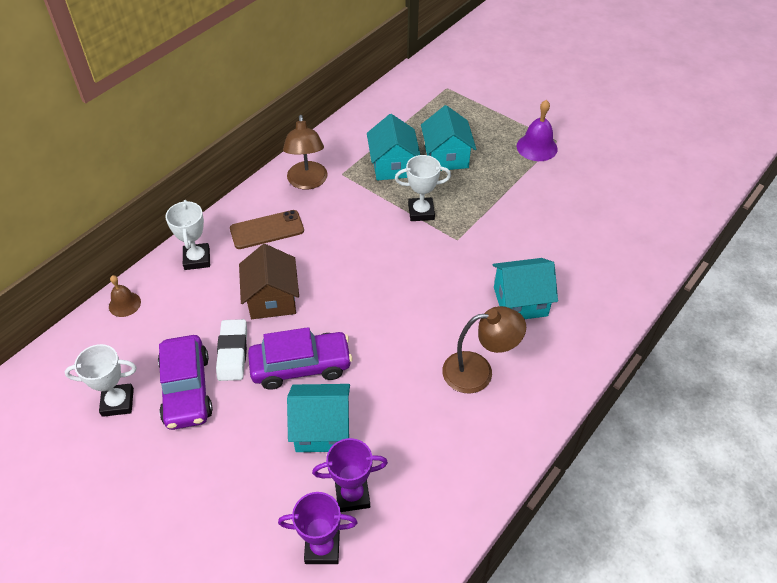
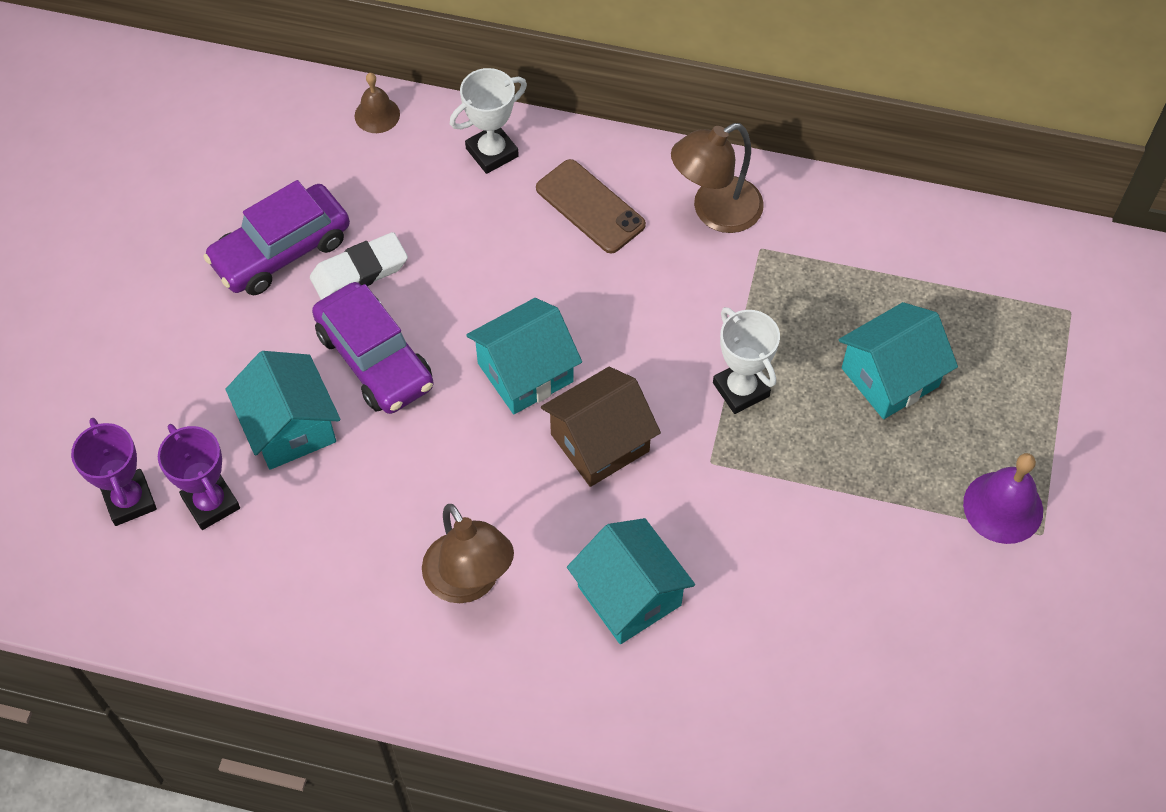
camera: 65 degrees right, 10 degrees up
(118, 402) = (231, 190): white trophy -> none
(272, 299) = (469, 273): brown house -> brown house (600, 442)
(393, 165) = (821, 309): turquoise house -> turquoise house (525, 372)

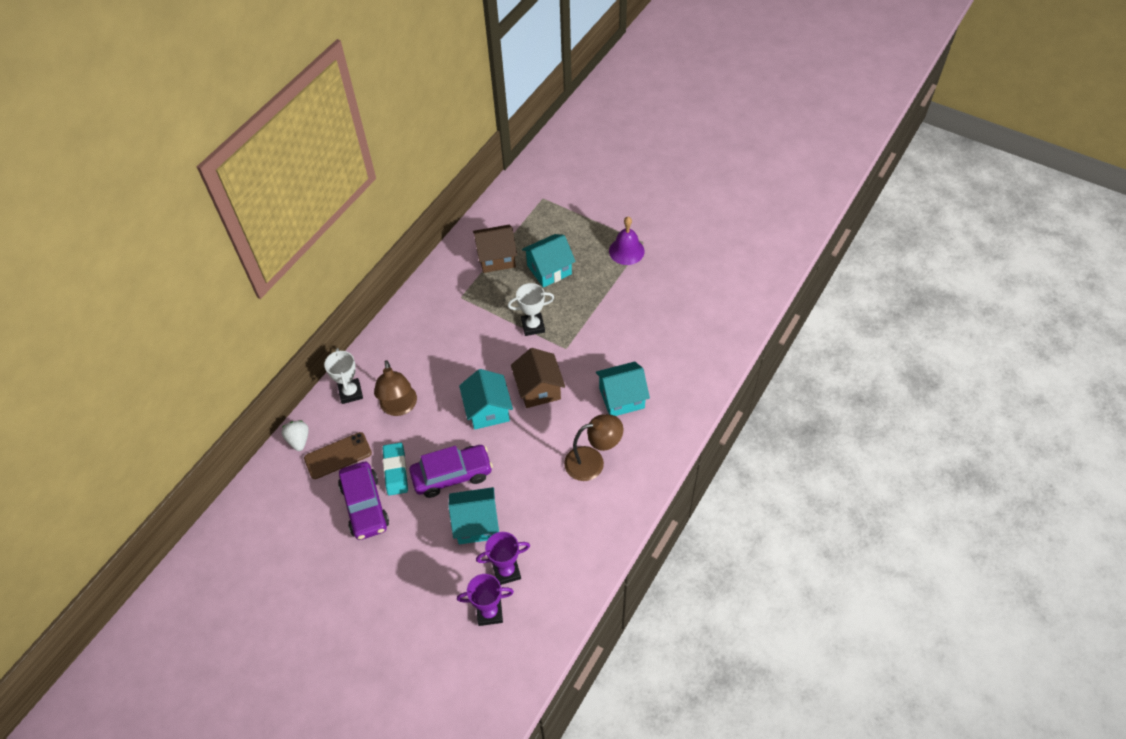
camera: 70 degrees left, 5 degrees down
(359, 272) = (395, 471): white eraser -> turquoise eraser
(377, 115) = (299, 440): brown bell -> white strawberry
(590, 207) = (405, 359): brown phone -> brown phone (338, 456)
(715, 212) = (432, 309): brown lamp -> brown lamp (399, 407)
(879, 277) = (496, 258): none -> brown house
(890, 377) = (549, 270): turquoise house -> turquoise house turned 75 degrees clockwise

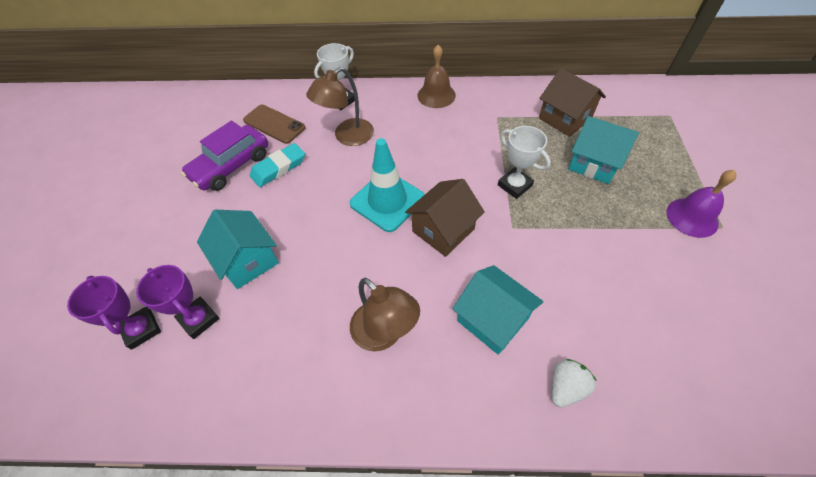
camera: 60 degrees right, 0 degrees up
(299, 440) = (276, 95): white strawberry -> white strawberry (565, 387)
(402, 322) = (436, 95): none -> brown bell
(452, 475) = (295, 211): purple car -> none
(488, 410) = (387, 201): turquoise house -> turquoise traffic cone

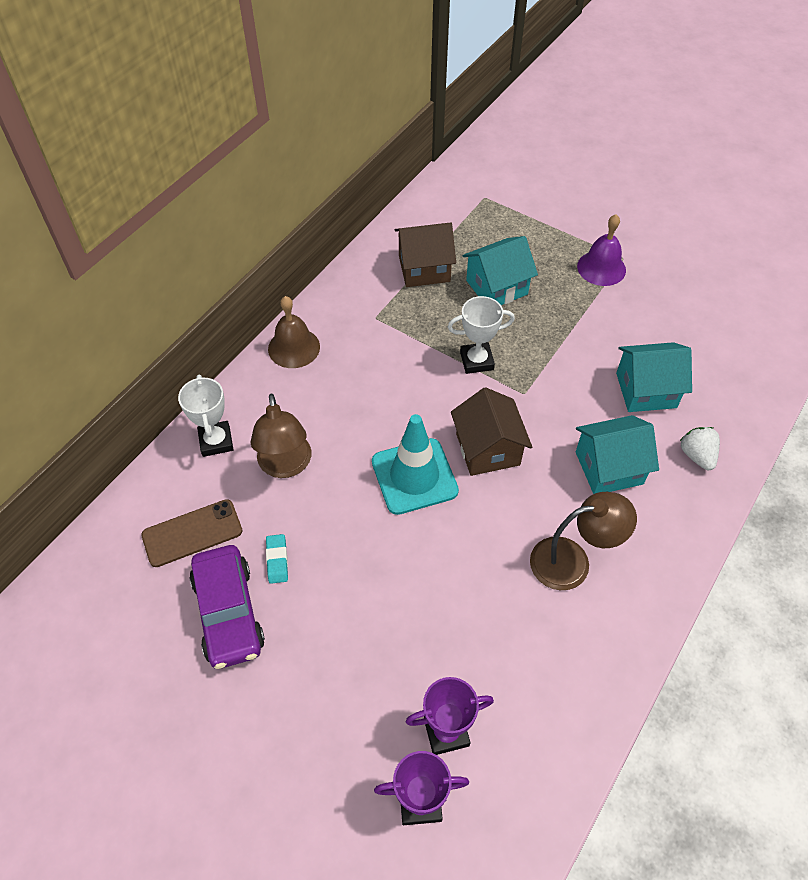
camera: 60 degrees left, 0 degrees up
(248, 260) = (398, 650): turquoise house -> turquoise house (646, 390)
(278, 168) = (277, 560): turquoise eraser -> turquoise eraser, size x0.62

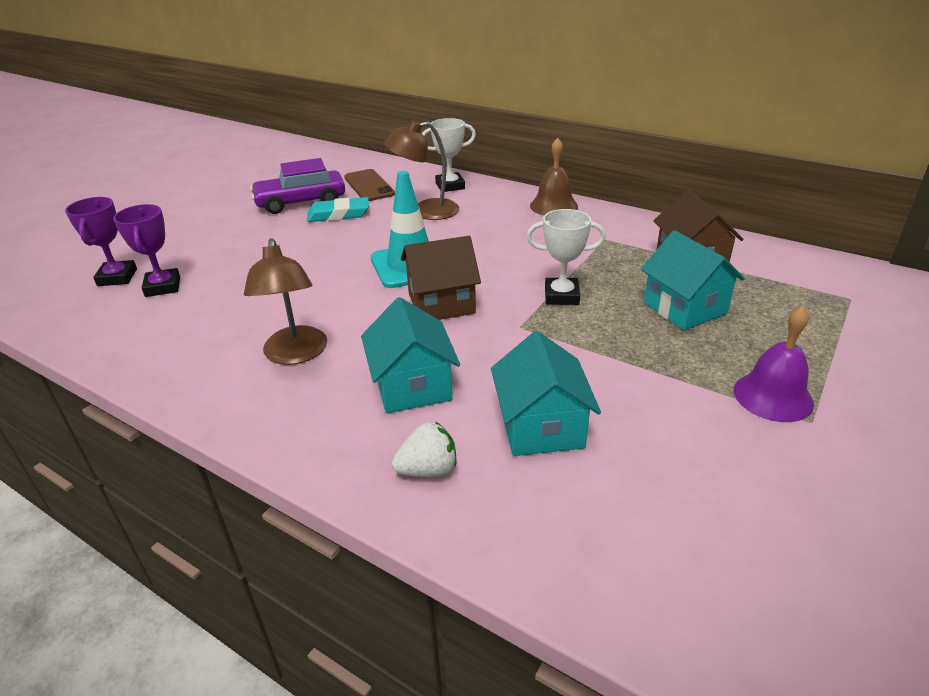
camera: 90 degrees right, 20 degrees down
(277, 560) = (338, 214): turquoise eraser -> turquoise eraser, size x1.62
(476, 361) = (561, 296): white trophy -> white trophy turned 75 degrees counterclockwise

